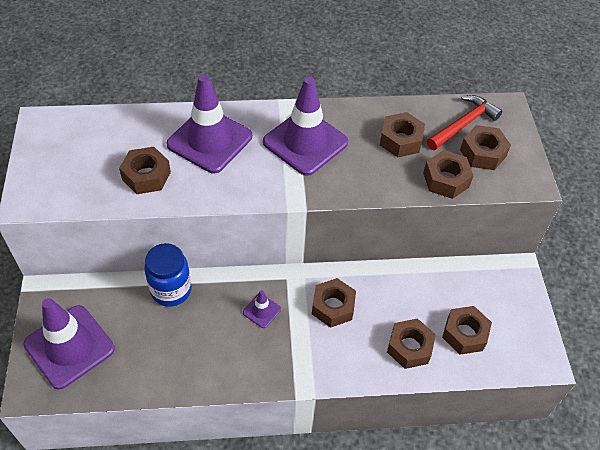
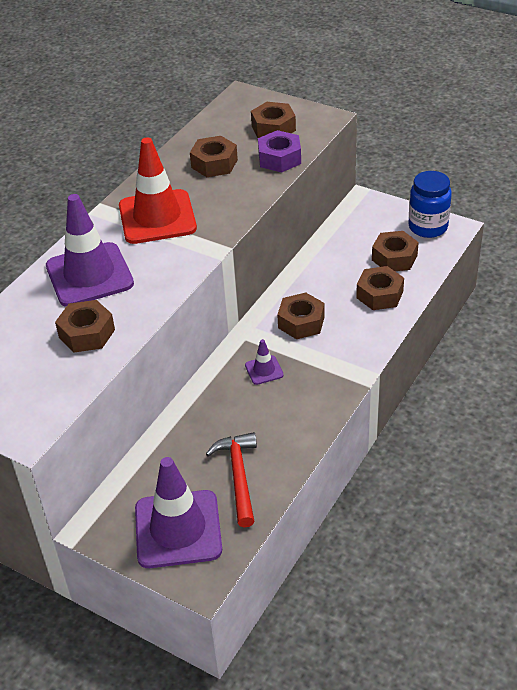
camera: 50 degrees left, 10 degrees down
(171, 290) = (183, 425): blue jar -> blue jar (428, 227)
(305, 142) = (157, 217): purple traffic cone -> red traffic cone
(446, 180) = (279, 158): brown nut -> purple nut
(463, 124) = (234, 124): red hammer -> red hammer (238, 476)

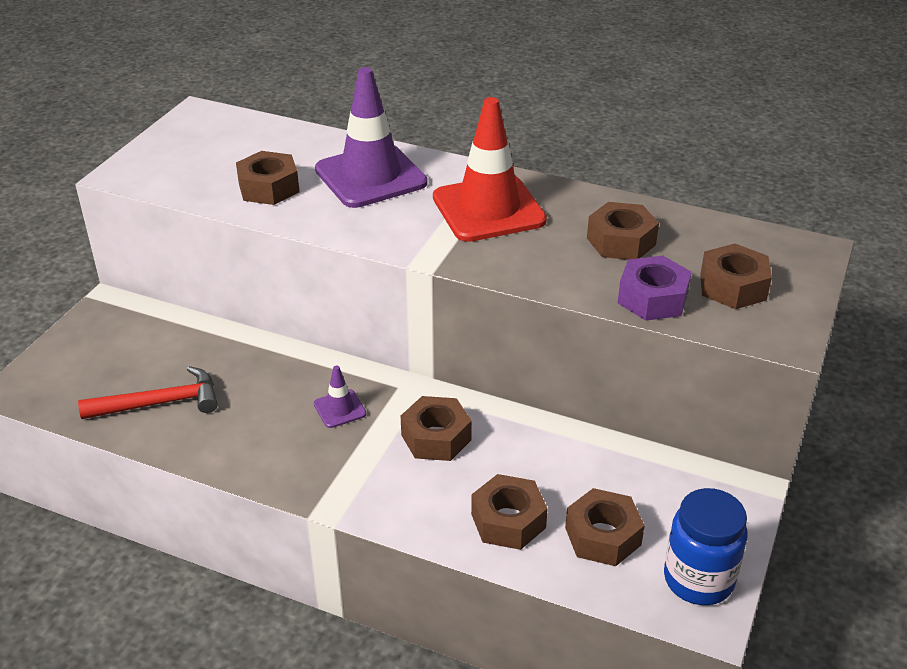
camera: 80 degrees right, 5 degrees down
(178, 529) = (91, 364): purple traffic cone -> none

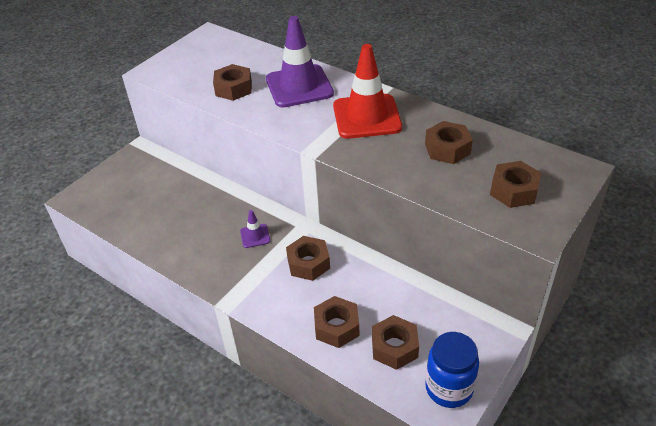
camera: 15 degrees right, 5 degrees up
(160, 403) = (150, 218): red hammer -> none
(652, 298) = (454, 193): purple nut -> none

